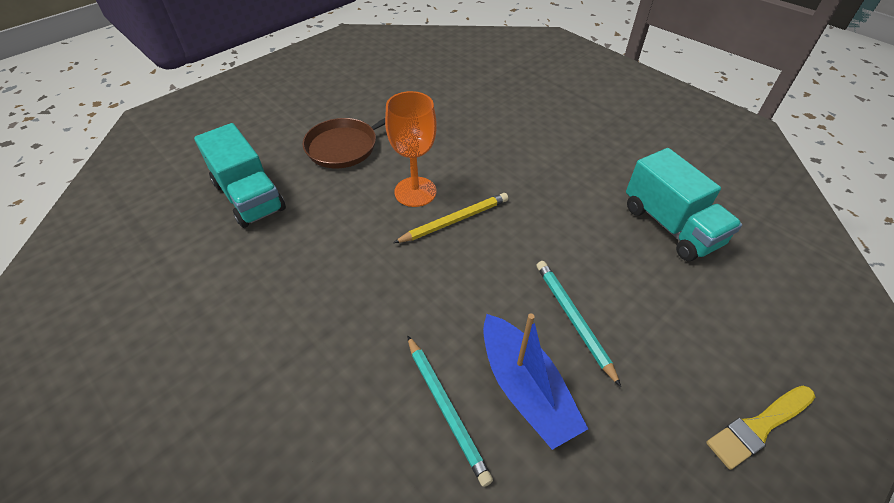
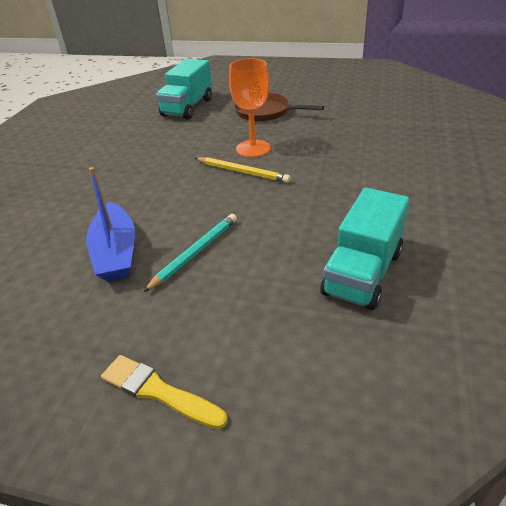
camera: 60 degrees right, 10 degrees down
(446, 408) = (81, 227): turquoise pencil -> none
(525, 389) = (116, 252): blue boat -> blue boat turned 45 degrees counterclockwise

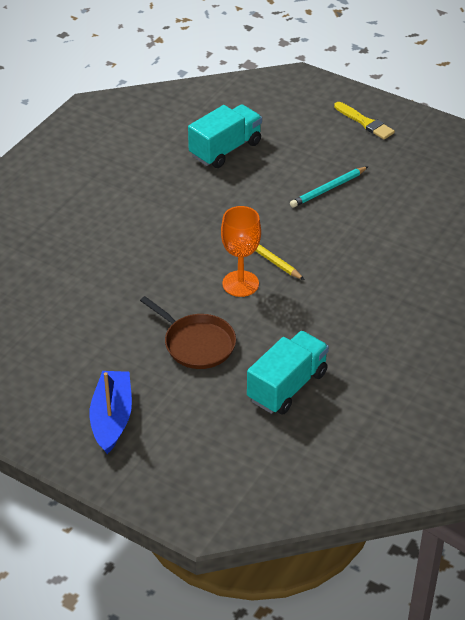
camera: 165 degrees left, 5 degrees up
(116, 252) = (386, 204): blue boat -> blue boat (112, 418)

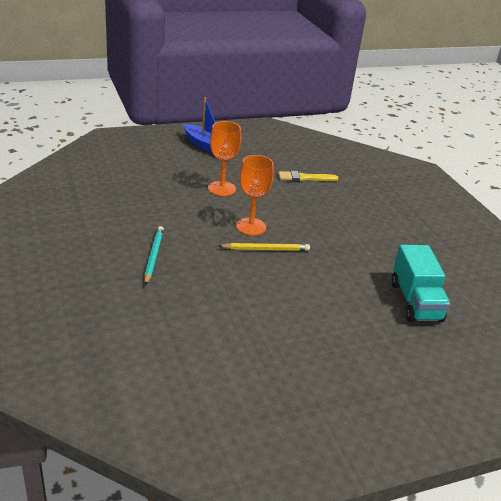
camera: 125 degrees right, 10 degrees down
(197, 344) = (221, 188): brown pan -> orange goblet
(287, 386) = (145, 196): turquoise truck -> none
(328, 189) = (305, 321): turquoise pencil -> turquoise pencil (153, 256)
(365, 122) = (382, 409): yellow brush -> yellow brush (304, 178)

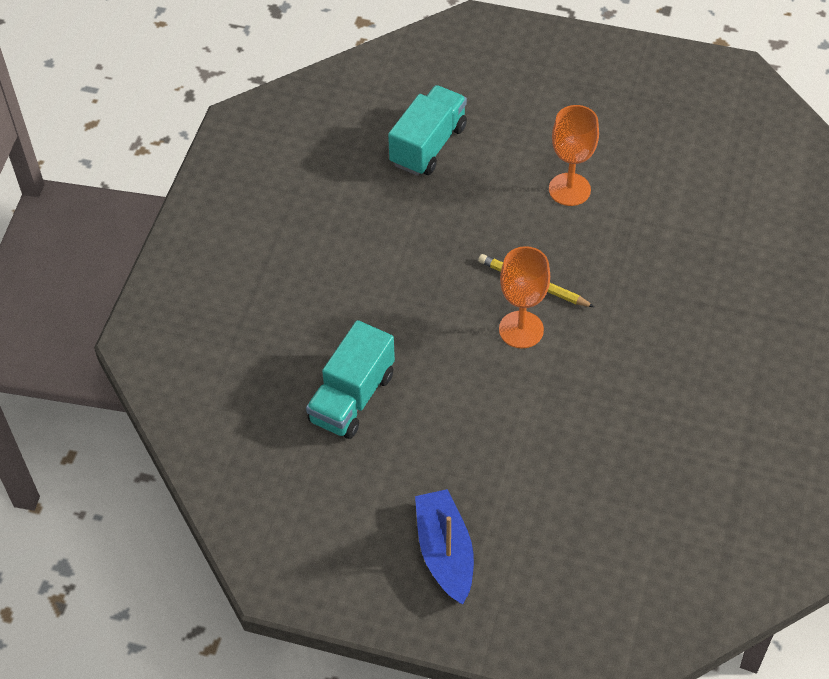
camera: 140 degrees left, 20 degrees up
(153, 256) = (682, 329): turquoise pencil -> none
(221, 188) = (503, 425): orange goblet -> orange goblet (569, 189)
(304, 178) = (352, 398): yellow brush -> turquoise truck

